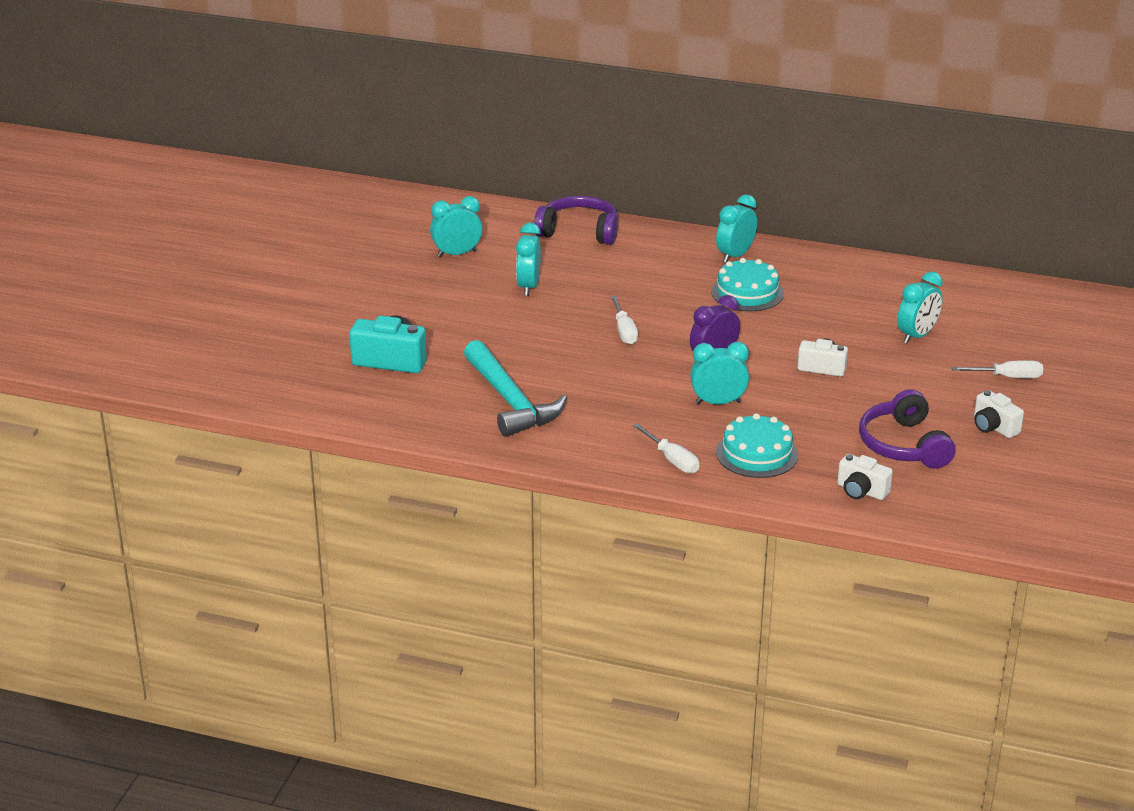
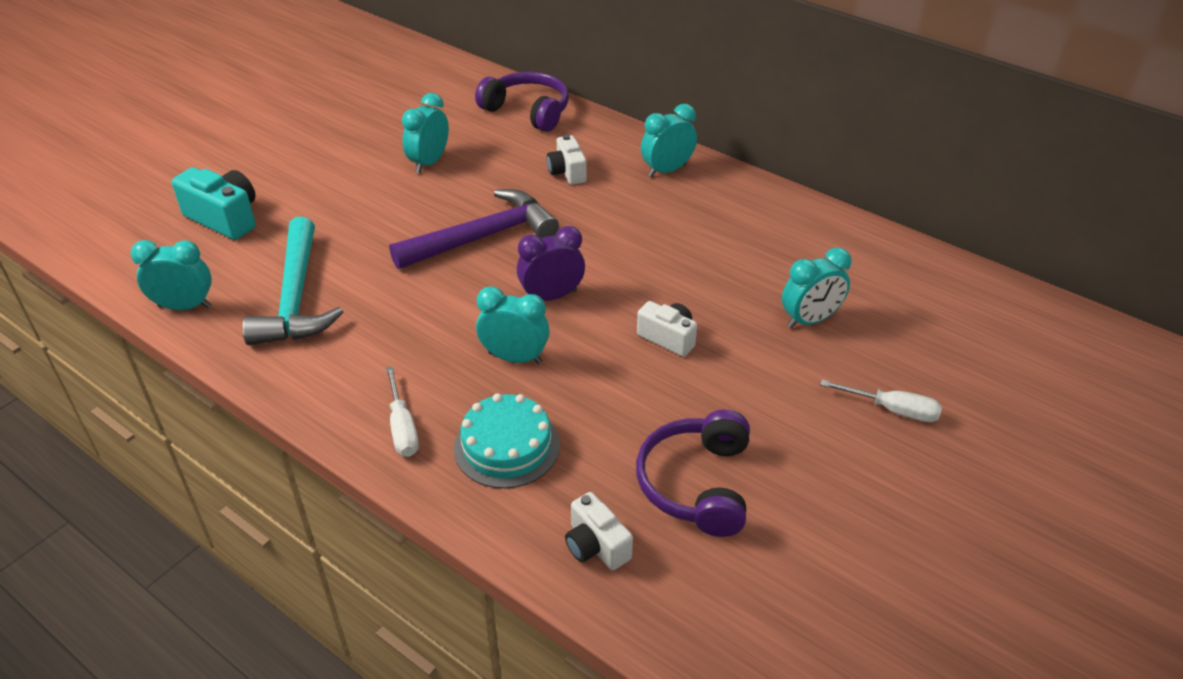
camera: 20 degrees right, 10 degrees up
(457, 254) = (391, 112): turquoise clock -> turquoise clock (184, 306)
(624, 331) = (483, 237): white screwdriver -> purple hammer
(747, 292) = (649, 218): turquoise cake -> none
(993, 427) = (832, 486): white camera -> white camera (567, 172)

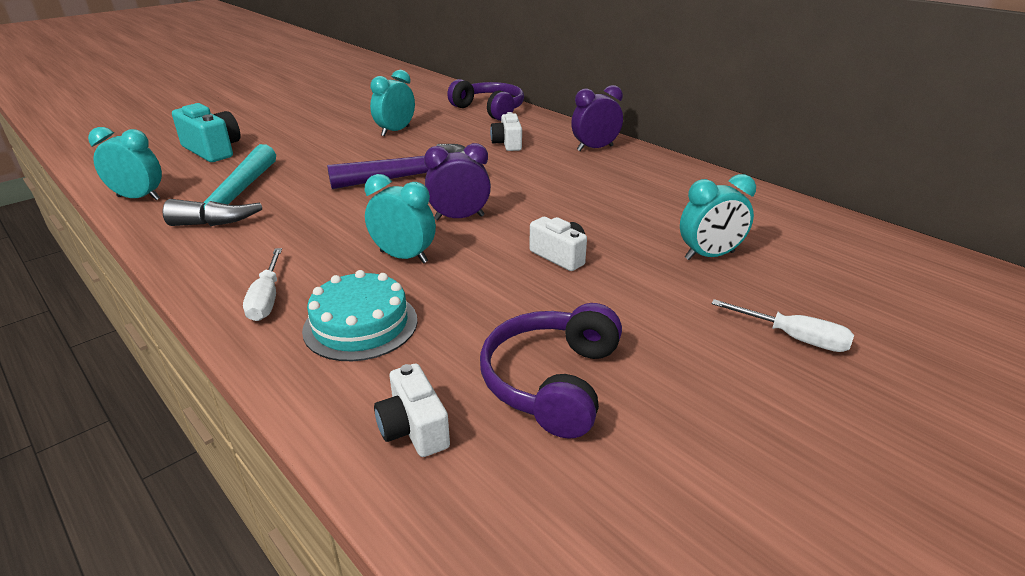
camera: 10 degrees right, 10 degrees down
(667, 170) = (595, 148): turquoise clock -> purple clock

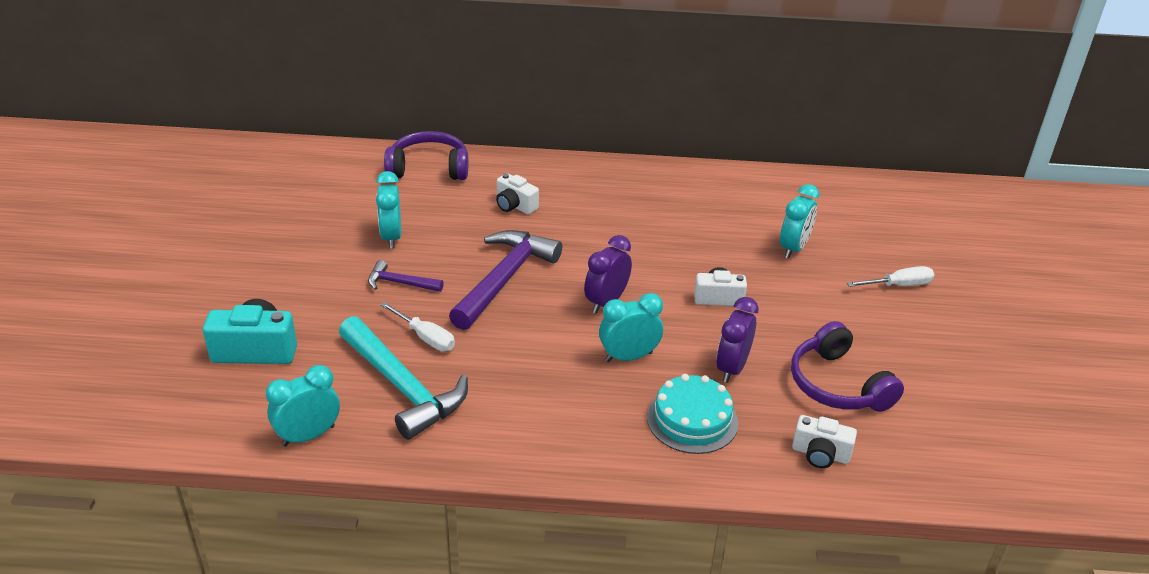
camera: 45 degrees left, 5 degrees up
(267, 299) = (604, 443): white screwdriver -> white screwdriver (425, 337)
(350, 153) = (400, 283): none -> purple hammer
(595, 148) = (589, 179): purple clock -> purple clock (732, 368)

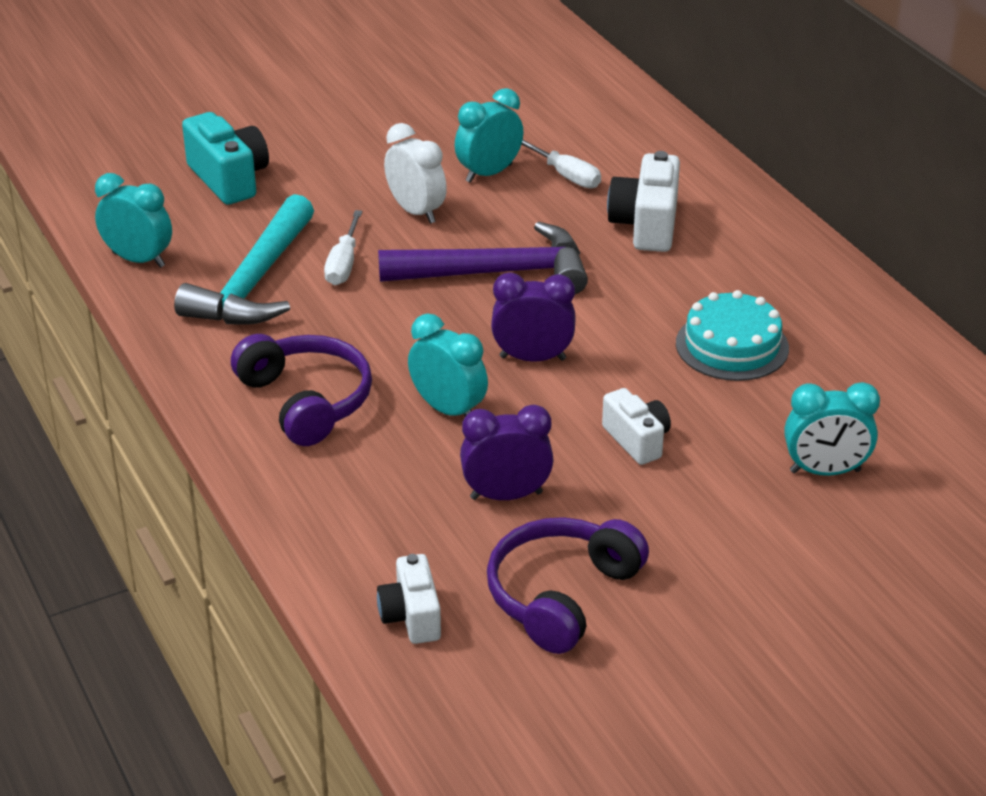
camera: 60 degrees right, 0 degrees up
(400, 283) = (416, 212): purple hammer -> white clock
(429, 168) = (646, 141): purple headphones -> purple headphones (306, 401)
(515, 206) = (646, 225): white camera -> white camera, size x1.55
(692, 420) = (381, 494): turquoise cake -> turquoise cake (732, 346)
(899, 285) = (851, 596): white screwdriver -> white screwdriver (565, 175)

